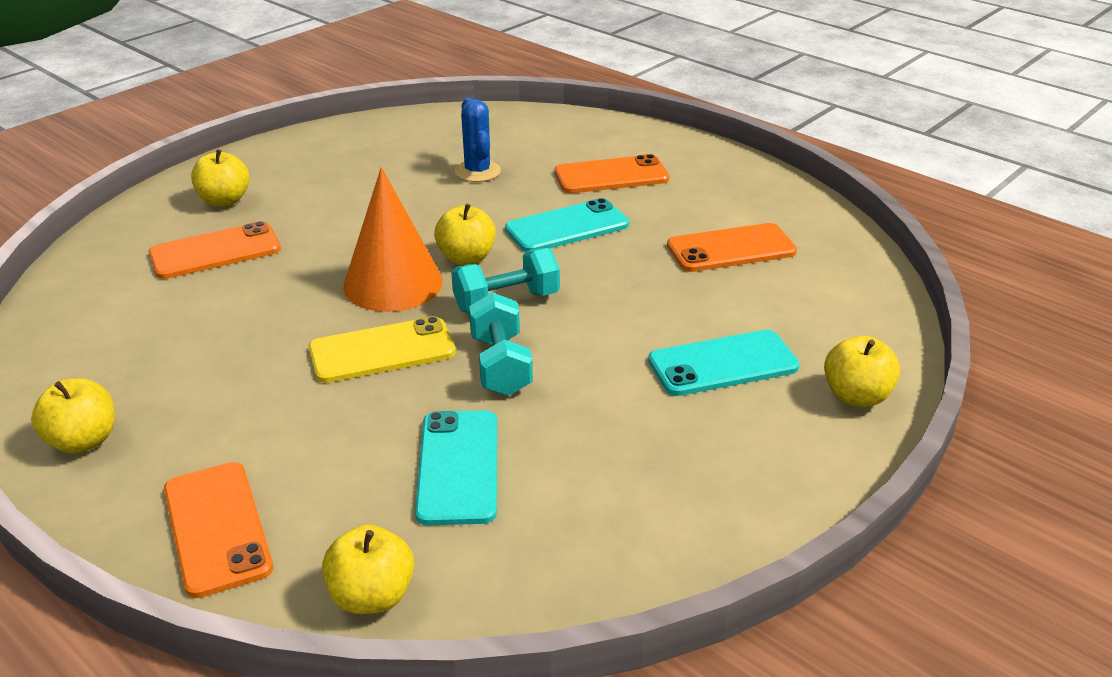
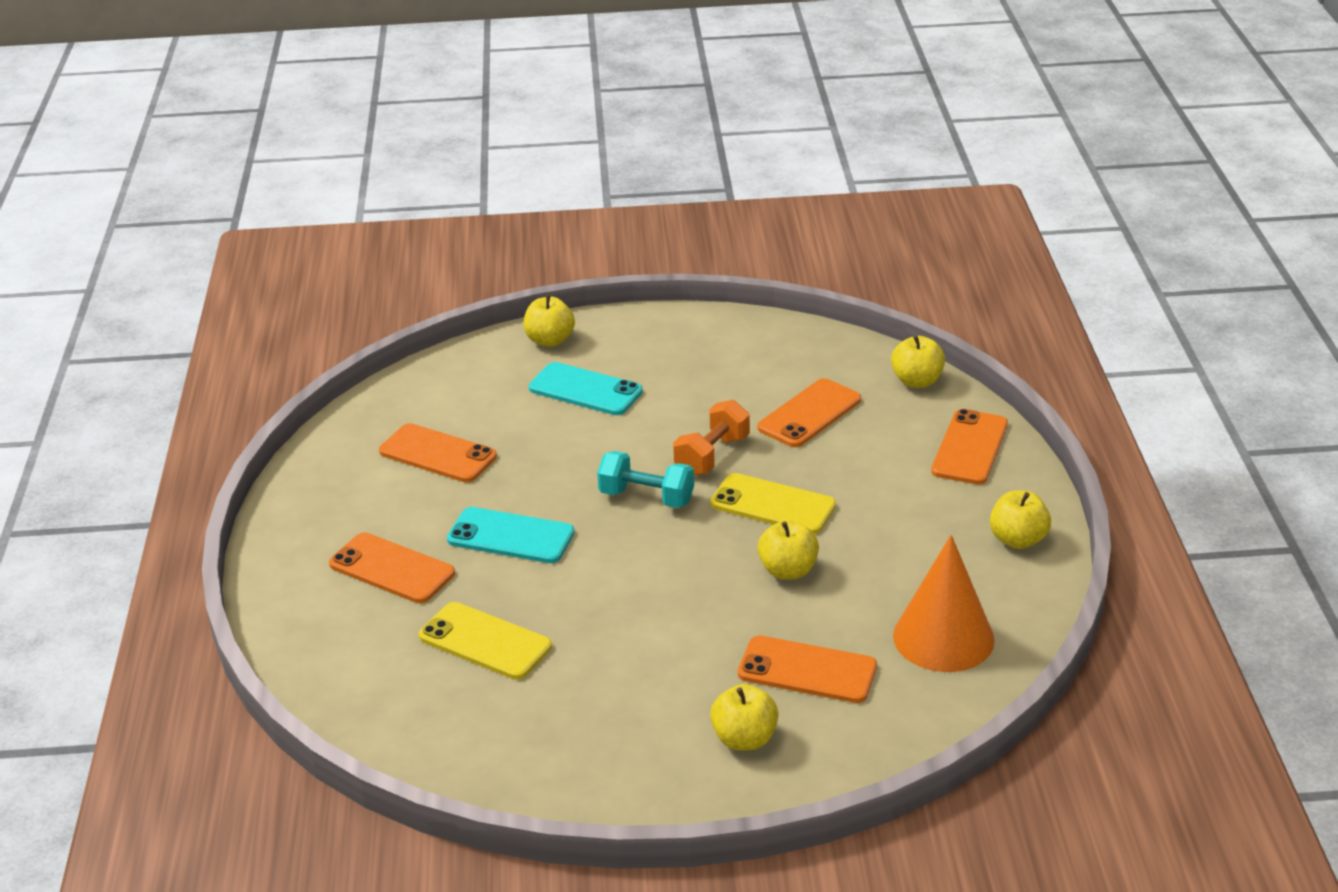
camera: 135 degrees left, 0 degrees up
(393, 283) = (703, 556): orange cone -> orange cone (943, 637)
(458, 467) = (809, 414): turquoise phone -> orange phone
(466, 258) = (623, 549): yellow apple -> yellow apple (788, 570)
(477, 171) = (485, 642): blue cactus -> yellow phone
(500, 365) = (712, 456): turquoise dumbbell -> orange dumbbell

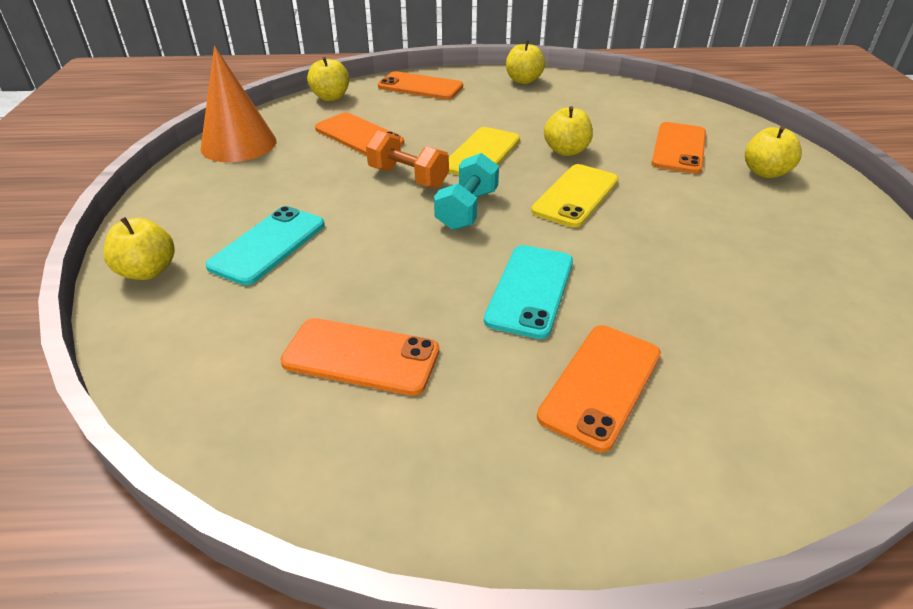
camera: 90 degrees left, 5 degrees up
(438, 454) = (361, 356): orange phone -> orange phone turned 75 degrees clockwise
(485, 642) = (707, 302): yellow phone -> yellow phone (575, 196)
(943, 637) = (627, 106): orange cone -> orange cone (239, 144)

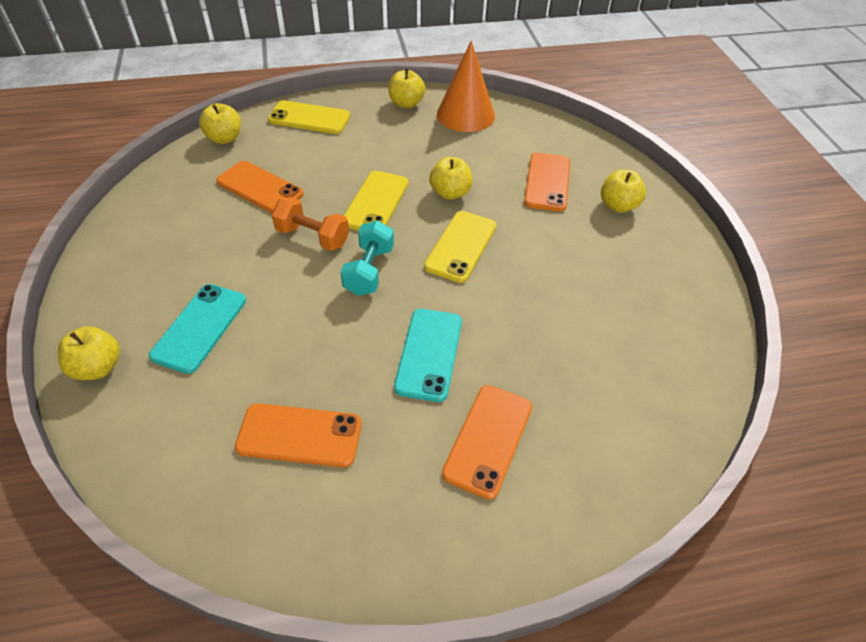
camera: 10 degrees left, 10 degrees up
(239, 144) = (146, 208): orange cone -> orange cone (465, 115)
(420, 87) = (309, 118): orange phone -> yellow phone

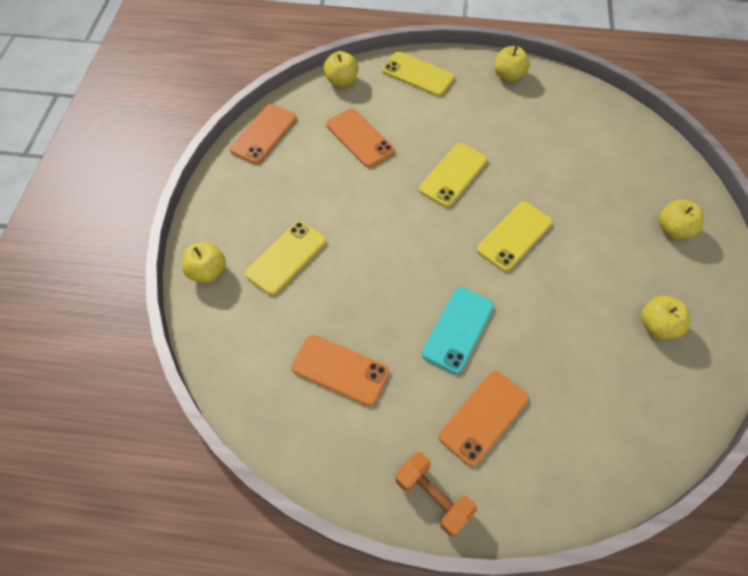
camera: 20 degrees right, 10 degrees up
(200, 327) = (286, 257): turquoise phone -> yellow phone
(312, 237) = (392, 196): orange dumbbell -> orange dumbbell (433, 497)
(369, 271) = (430, 240): turquoise dumbbell -> none
(450, 193) = (521, 180): yellow apple -> yellow apple (657, 326)
(465, 115) = (560, 99): orange cone -> none
(547, 182) = (614, 189): orange phone -> orange phone (264, 134)

